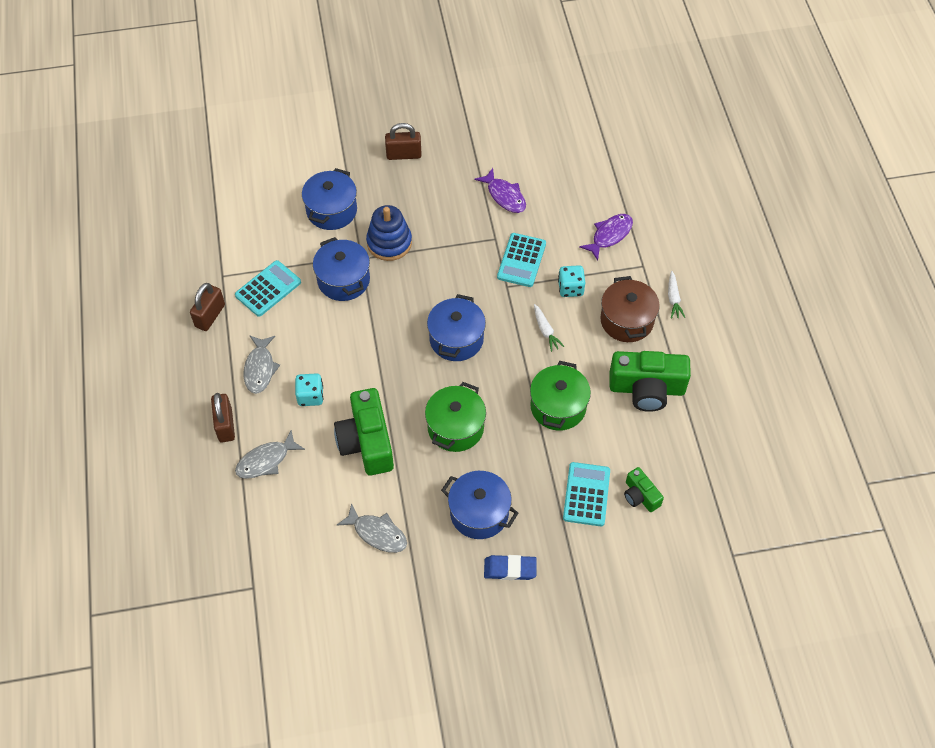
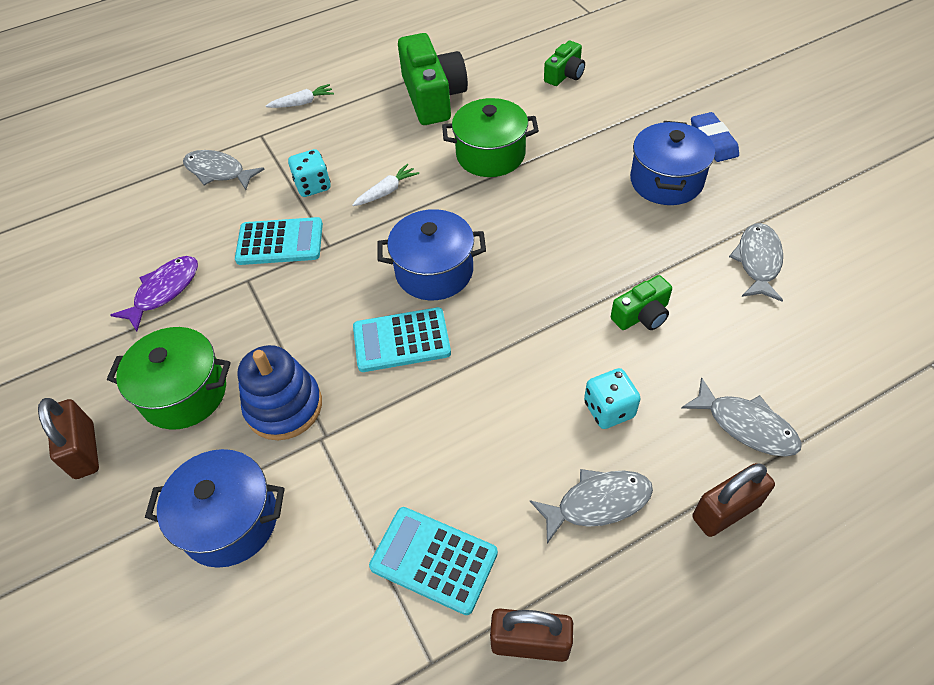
camera: 105 degrees left, 5 degrees down
(343, 280) = (377, 445): blue pot -> none
(367, 442) = (642, 315): green camera -> green camera, size x0.52
(455, 428) = (568, 233): green pot -> green pot (184, 393)
(586, 494) = (587, 109): turquoise calculator -> turquoise calculator (401, 340)
(609, 235) = (218, 172): purple fish -> grey fish
(627, 320) = (346, 130): brown pot -> none

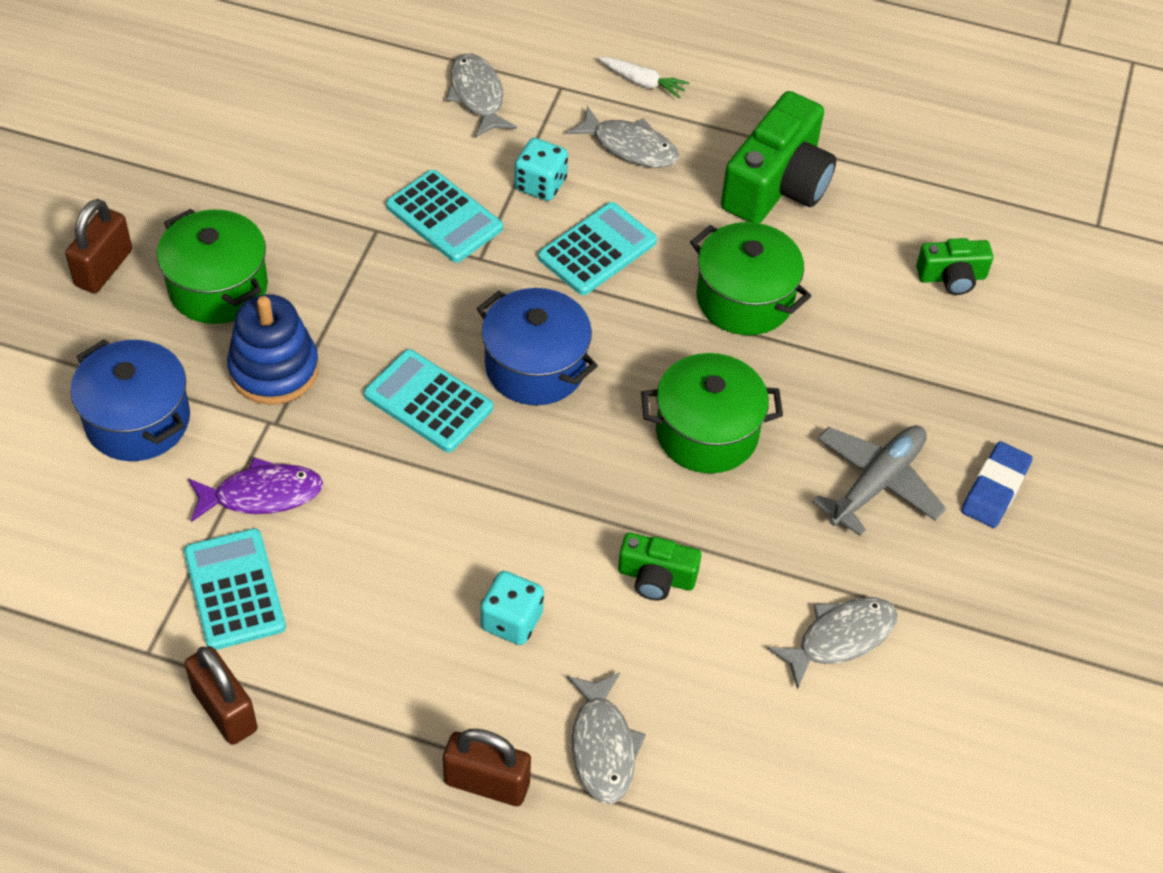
camera: 40 degrees right, 0 degrees up
(164, 291) = (302, 180): purple fish -> purple fish (262, 494)
(386, 191) = (597, 250): white carrot -> turquoise calculator
(562, 227) = (707, 433): none -> green pot
(598, 503) = (401, 676): grey fish -> grey fish (630, 147)
(666, 181) = (877, 483): blue pot -> grey plane

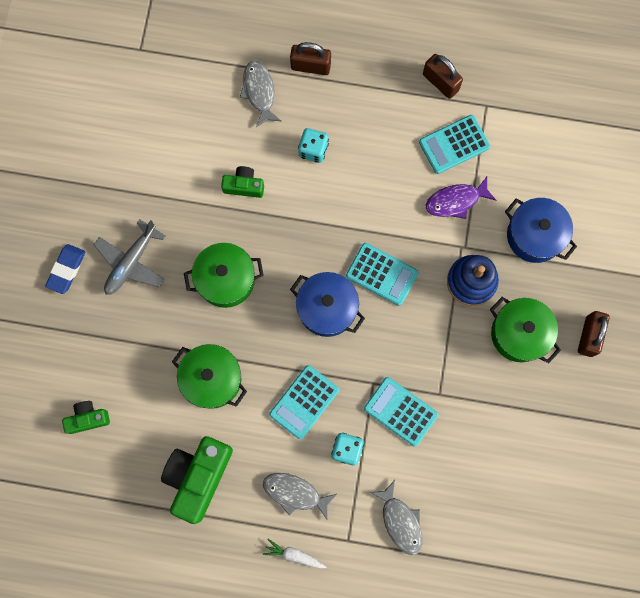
camera: 175 degrees right, 25 degrees up
(234, 590) = (454, 144): turquoise calculator -> turquoise calculator turned 90 degrees clockwise
(840, 638) = (148, 166): grey fish -> none

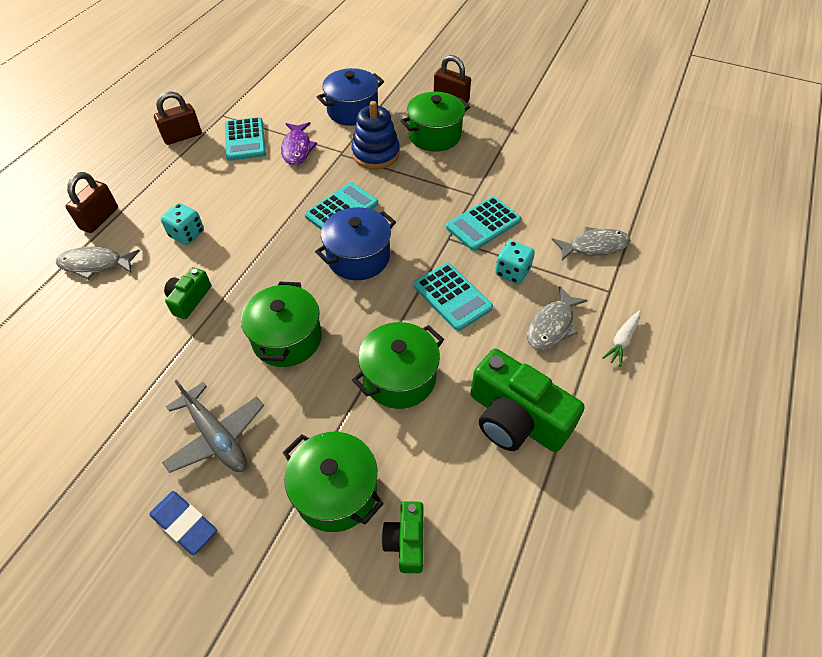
camera: 75 degrees left, 25 degrees down
(110, 361) = (336, 492): none -> green pot

